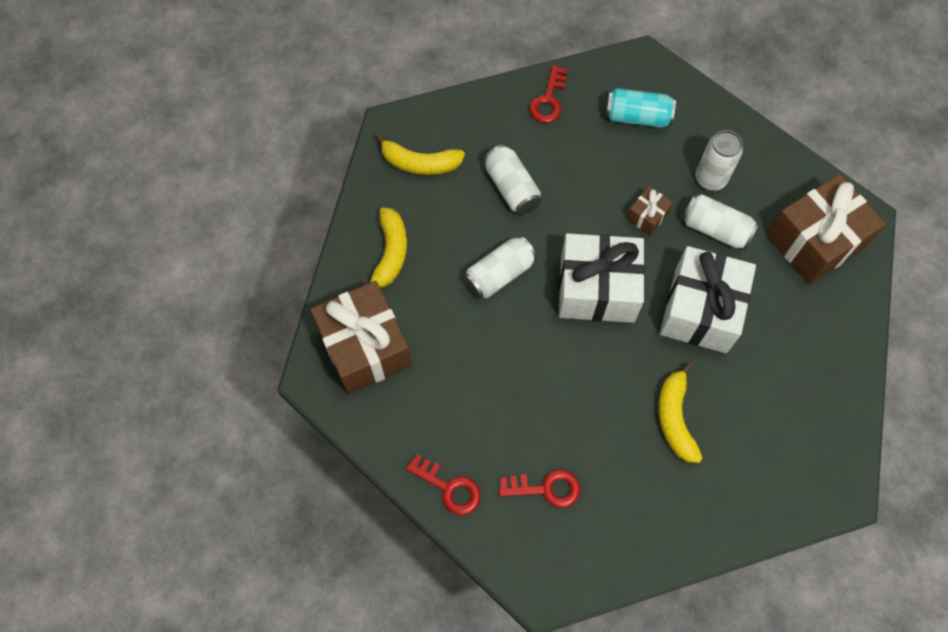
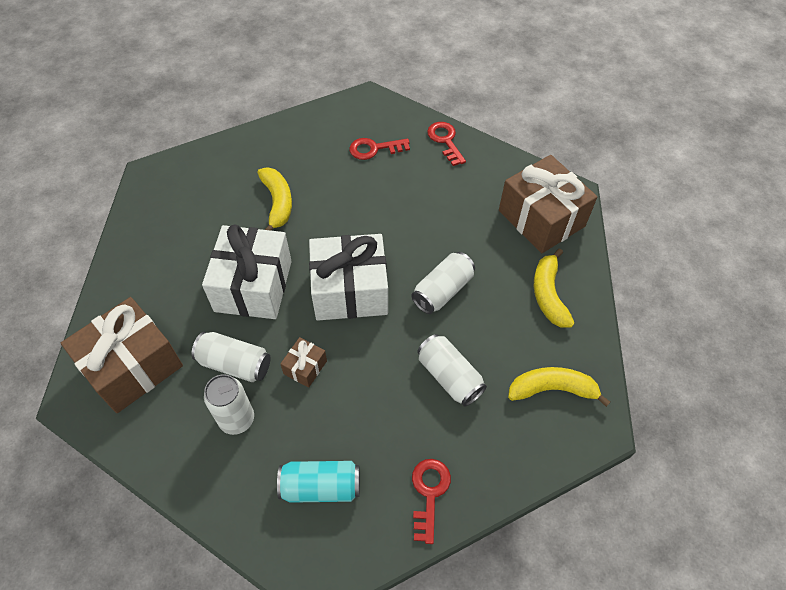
camera: 170 degrees right, 10 degrees down
(449, 488) = (445, 141): red key -> red key turned 45 degrees clockwise

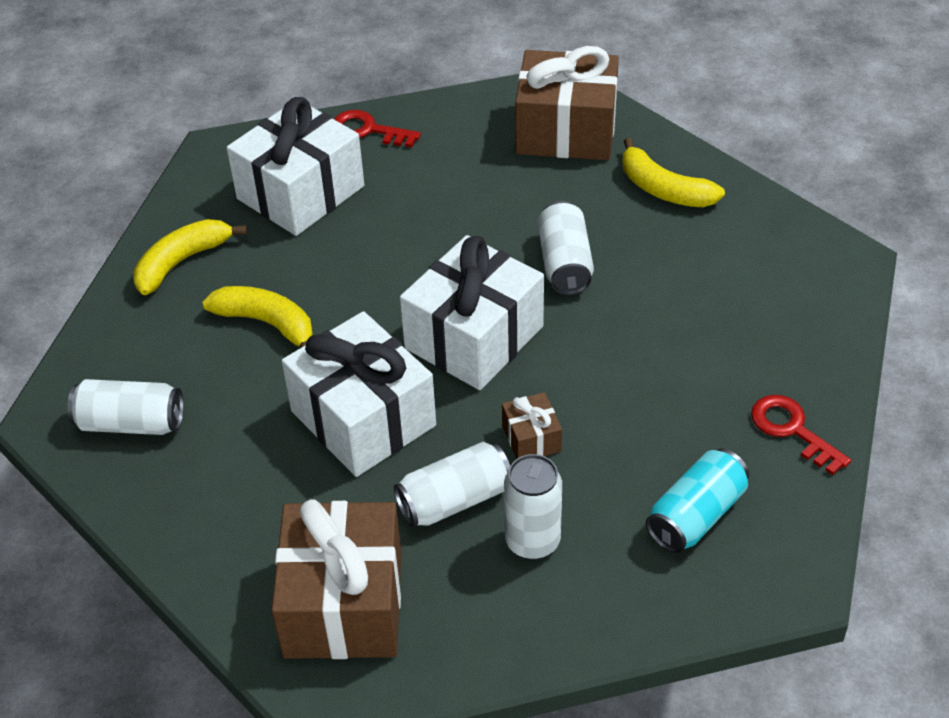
camera: 45 degrees left, 10 degrees down
(374, 149) = (300, 192): red key -> white gift
(449, 376) = (675, 327): white can -> white can (131, 423)
(552, 389) = (773, 261): yellow banana -> yellow banana (182, 262)

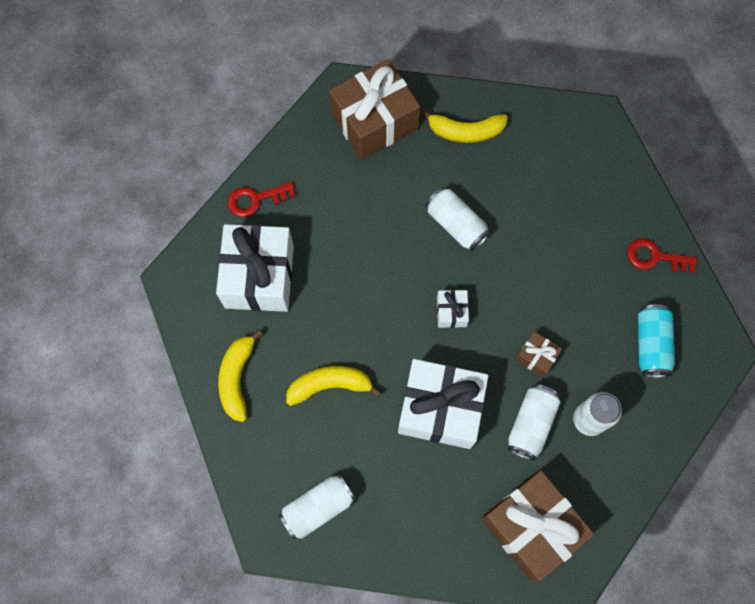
camera: 40 degrees left, 25 degrees up
(474, 337) = (451, 312): white gift -> white gift, size x0.45

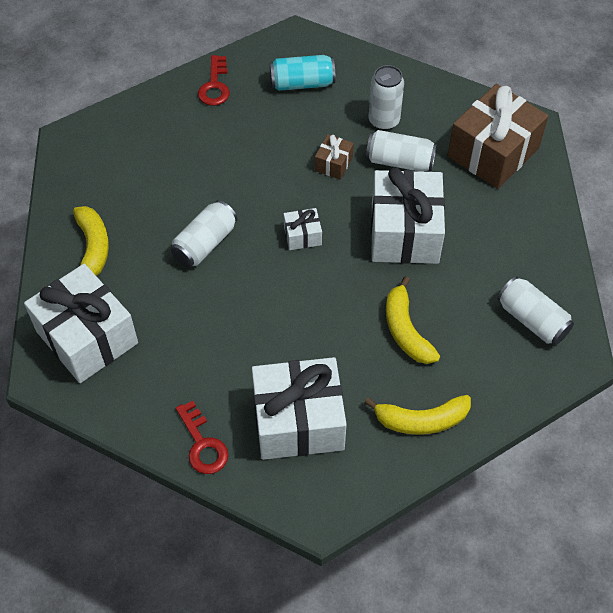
camera: 100 degrees left, 15 degrees down
(374, 121) = (87, 337): brown gift -> white gift

